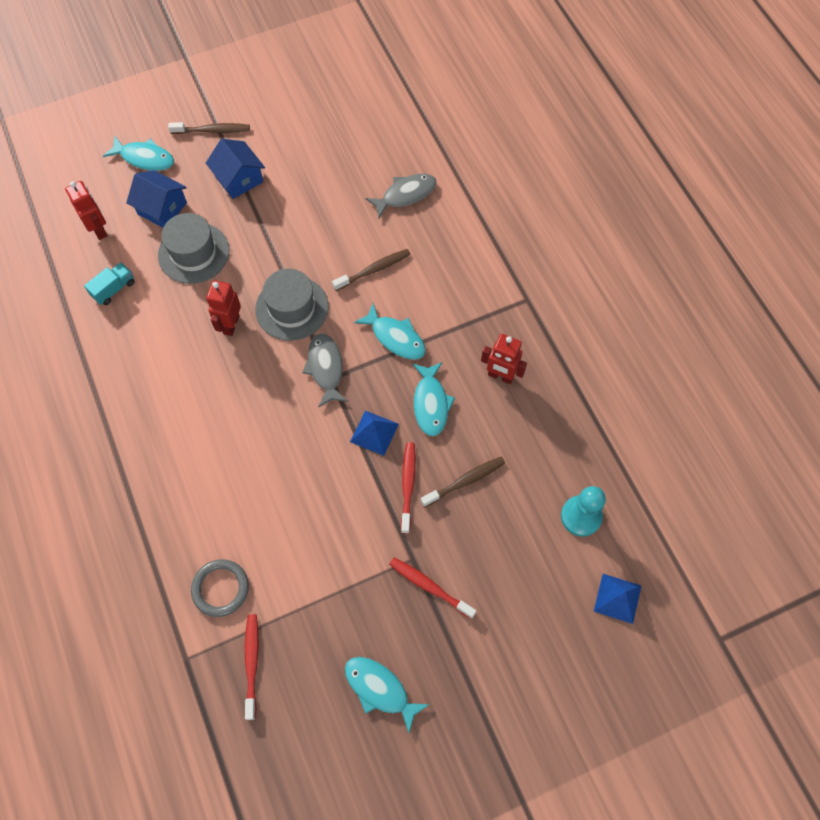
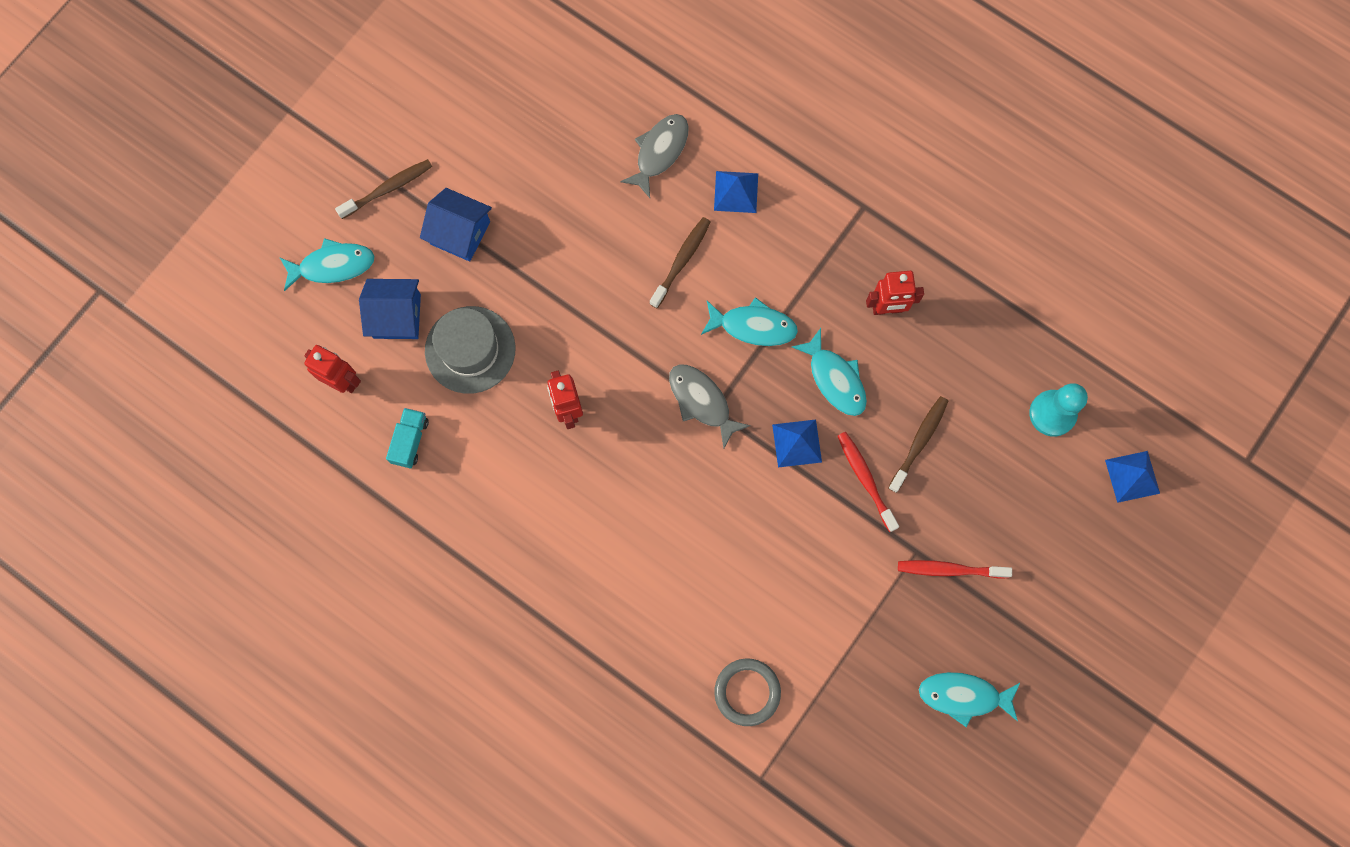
camera: 30 degrees left, 10 degrees up
(252, 663) = (826, 745): red toothbrush -> none
(292, 308) = (621, 354): grey hat -> none
(441, 245) = (736, 192): none -> blue pyramid

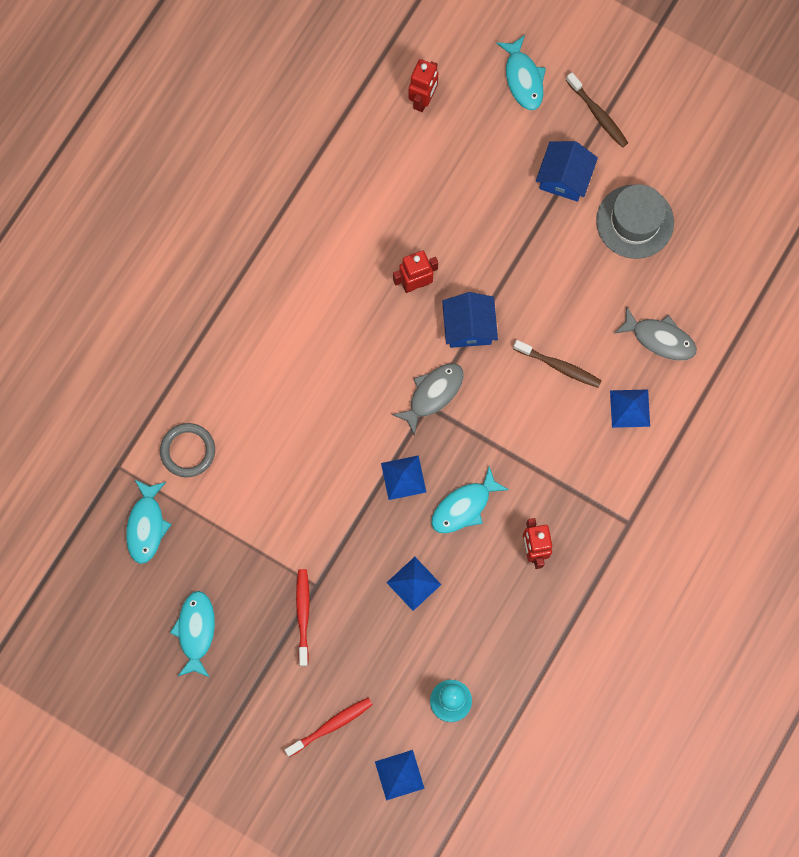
camera: 85 degrees right, 0 degrees up
(397, 316) = (484, 136): blue house -> blue house (469, 327)
(410, 441) = (377, 160): turquoise truck -> none
(470, 350) = (460, 198): grey hat -> grey hat (634, 221)
(753, 326) = (505, 433): turquoise fish -> turquoise fish (146, 526)
(865, 479) = (376, 538): red toothbrush -> red toothbrush (331, 725)
(919, 442) = (414, 583): brown toothbrush -> blue pyramid

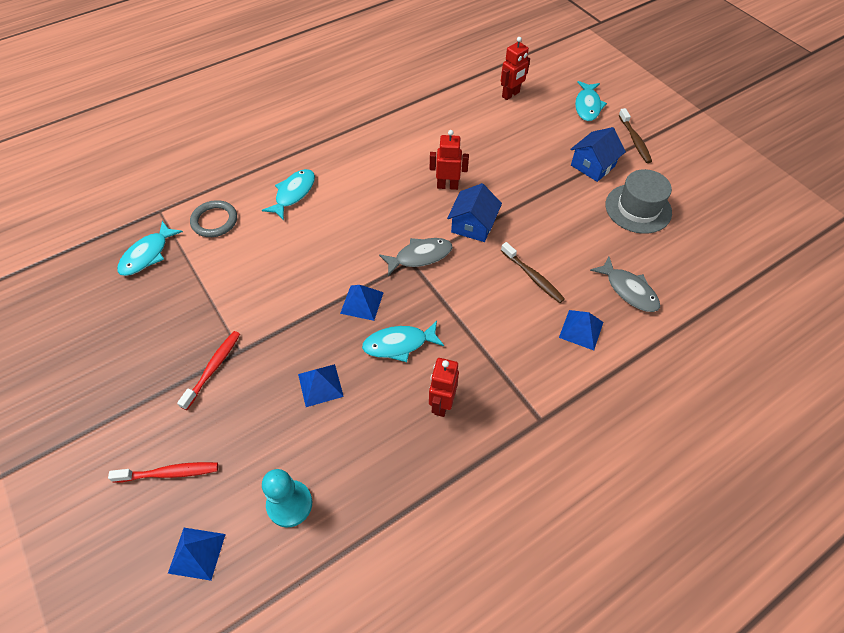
camera: 25 degrees right, 20 degrees down
(196, 631) = (122, 342): turquoise fish -> turquoise fish (293, 193)

